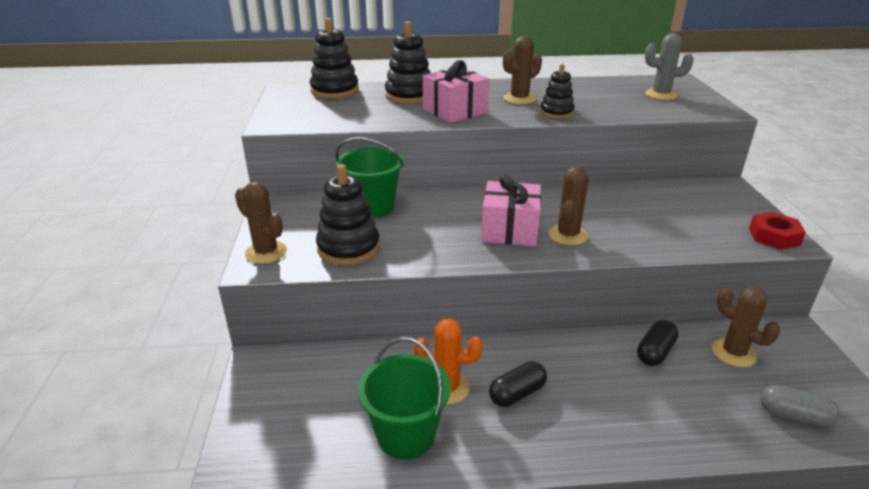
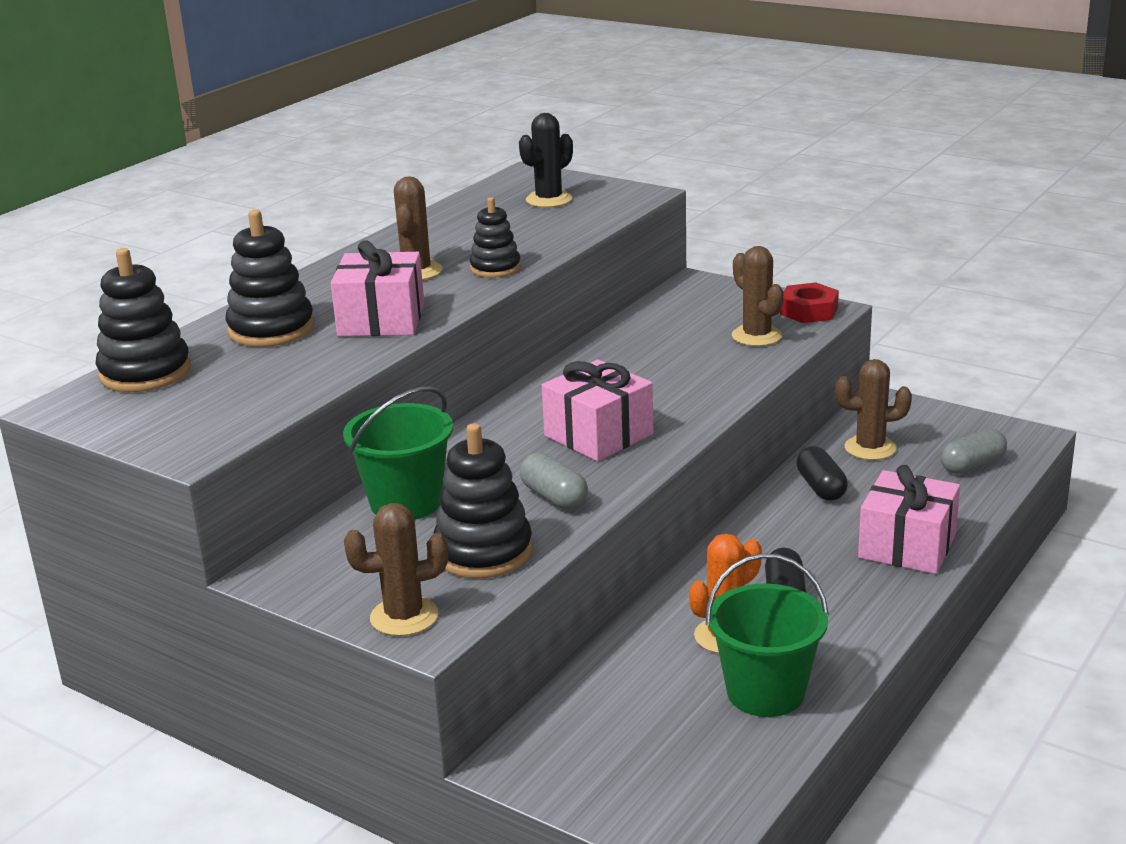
camera: 50 degrees left, 5 degrees down
(427, 245) = (554, 497): none -> grey capsule
(568, 235) = (658, 407): brown cactus -> brown cactus (756, 336)
(644, 428) = (907, 546): none -> pink gift
(661, 95) = (549, 200): grey cactus -> black cactus

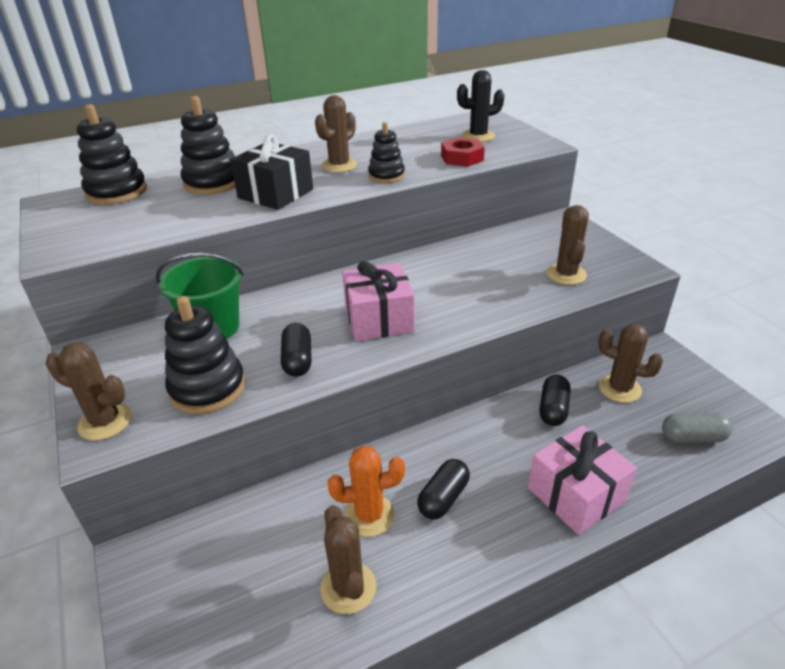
camera: 30 degrees right, 10 degrees up
(381, 320) = (276, 194): pink gift -> black gift
(554, 497) = (297, 360): grey capsule -> black capsule
(765, 692) = (348, 587): green bucket -> brown cactus
(809, 311) = (625, 265): red nut -> red nut (462, 158)

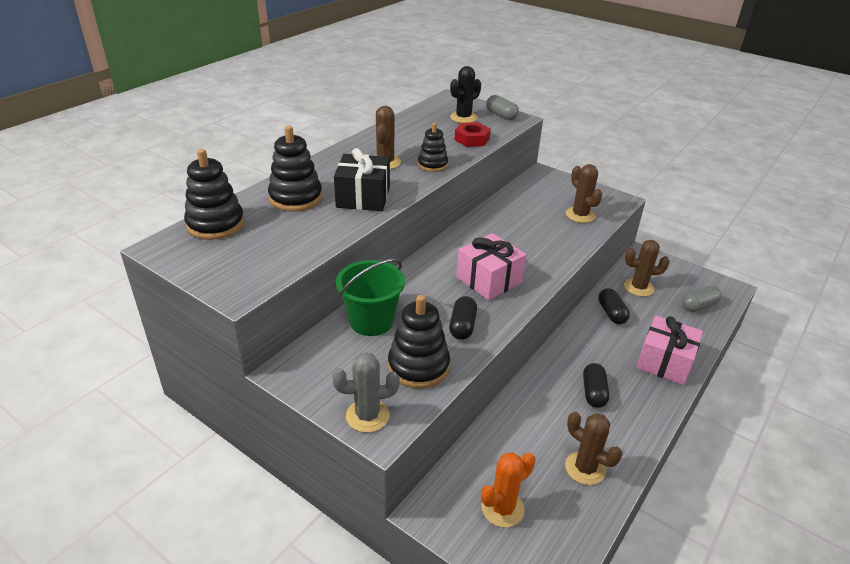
camera: 30 degrees left, 0 degrees up
(105, 422) = (367, 416): brown cactus -> grey cactus
(297, 360) = (462, 326): black capsule -> black capsule turned 45 degrees clockwise
(369, 515) = (558, 421): orange cactus -> orange cactus (502, 508)
(526, 139) = (501, 115): none -> grey capsule

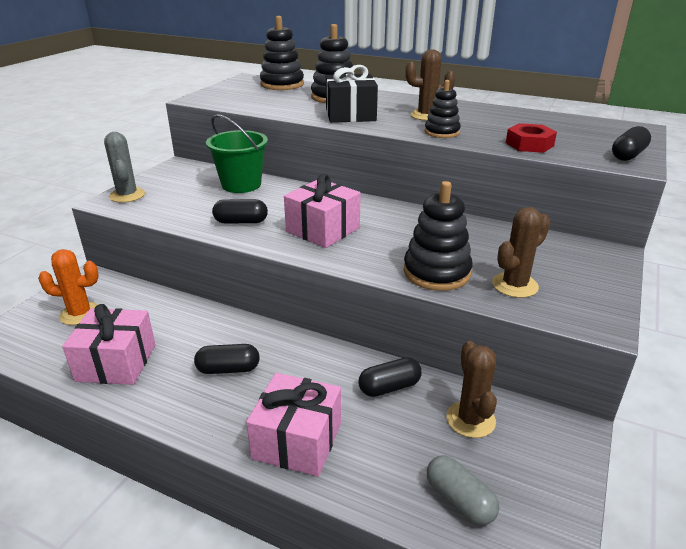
camera: 80 degrees right, 5 degrees down
(418, 366) = (183, 208): black stacking toy -> black stacking toy (436, 272)
(463, 118) = (586, 137): black cactus -> none
(501, 115) = (628, 155): grey capsule -> black capsule
(502, 508) = (80, 314): orange cactus -> orange cactus turned 45 degrees counterclockwise
(585, 468) = (116, 362): brown cactus -> pink gift

